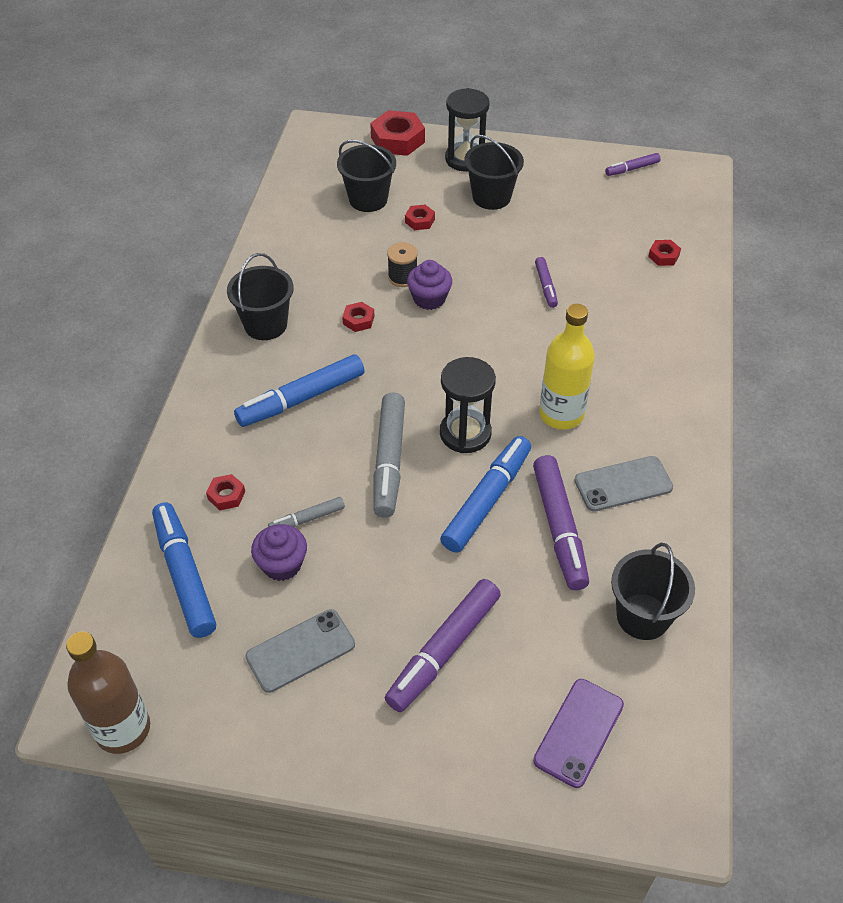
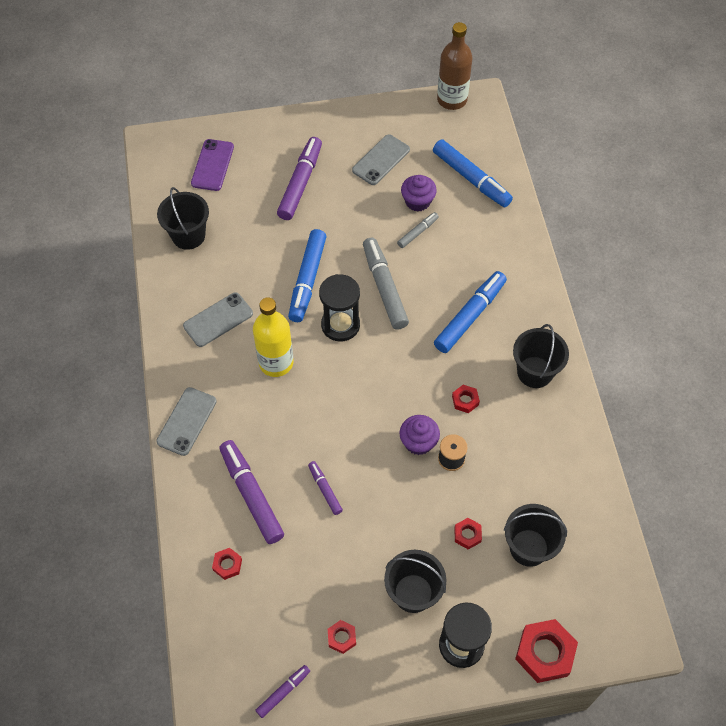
camera: 160 degrees right, 10 degrees up
(226, 495) = (477, 232): red nut -> red nut (341, 638)
(559, 528) = (253, 275): purple marker -> purple marker (251, 495)
(685, 383) = (187, 421): none -> grey phone

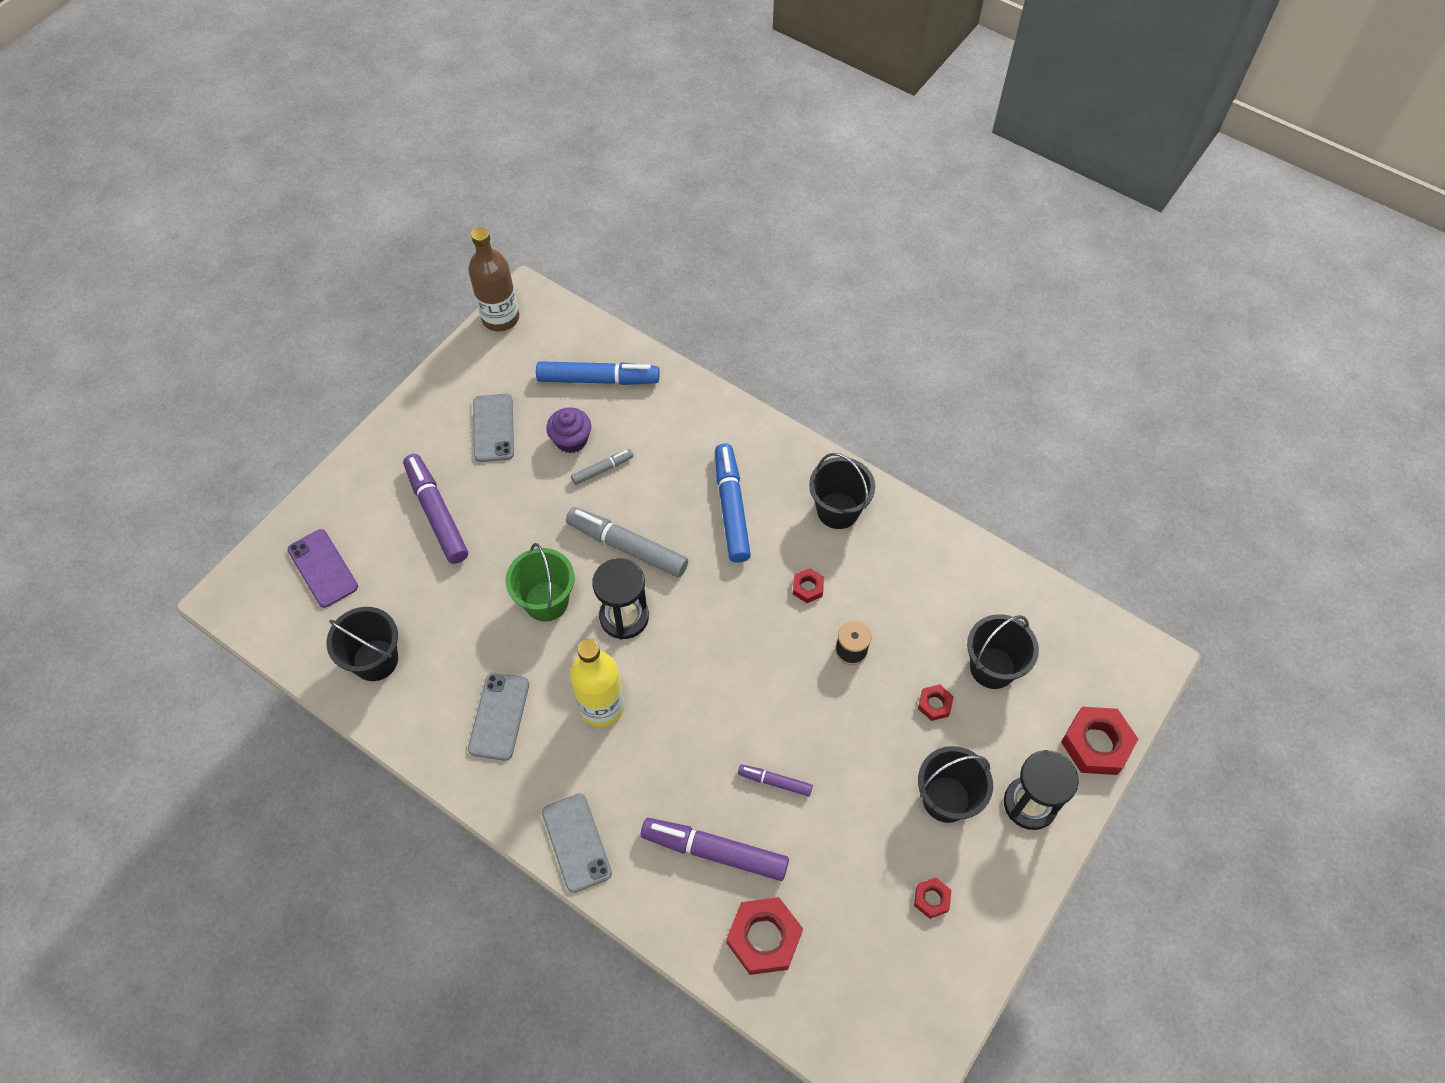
camera: 45 degrees left, 0 degrees up
(227, 565) = (764, 938): red nut -> red nut, size x1.94
(283, 692) = (936, 999): purple marker -> none
(307, 280) = (546, 601): blue marker -> green bucket
(417, 232) = (602, 469): grey marker -> grey marker turned 60 degrees clockwise
(418, 442) = (808, 661): purple cupcake -> none

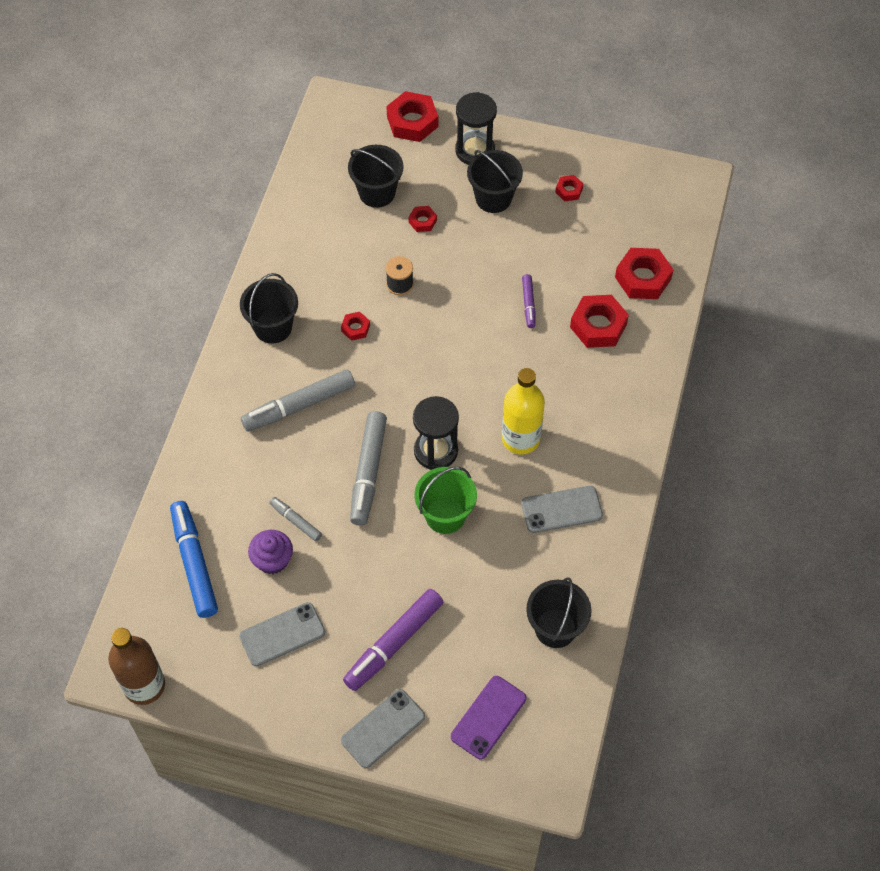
camera: 110 degrees left, 0 degrees up
(576, 842) = (634, 416): grey phone -> grey phone (383, 728)
(714, 852) = (598, 325): purple marker -> red nut
(731, 508) = (299, 406): blue marker -> grey marker

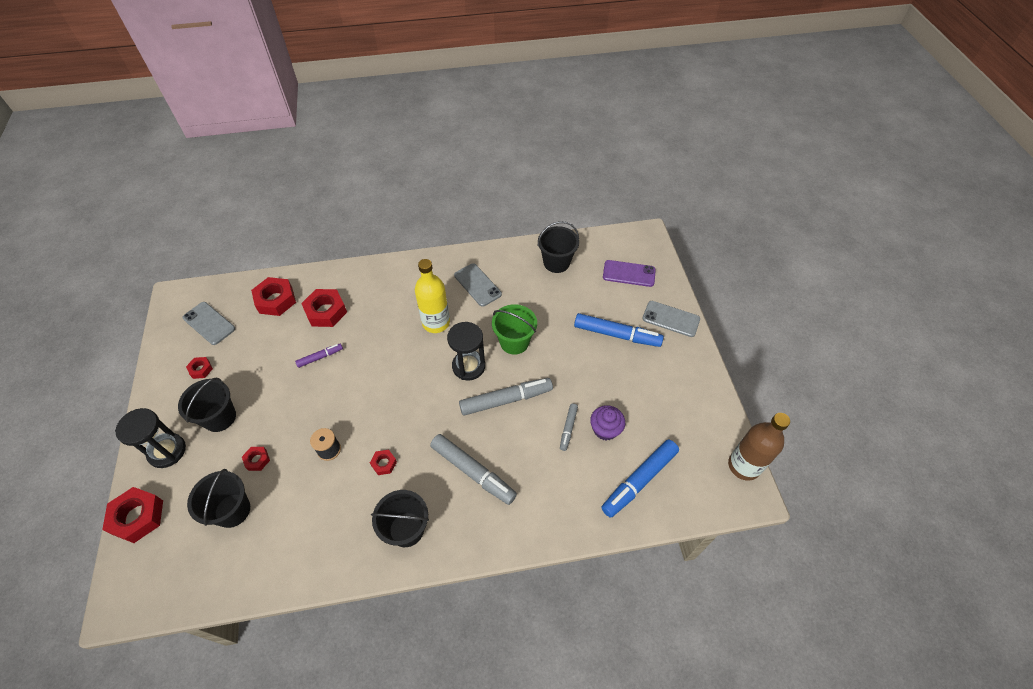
camera: 115 degrees left, 5 degrees down
(282, 634) = (652, 398): grey phone -> grey phone (209, 323)
(394, 643) = (617, 334): purple marker -> blue marker

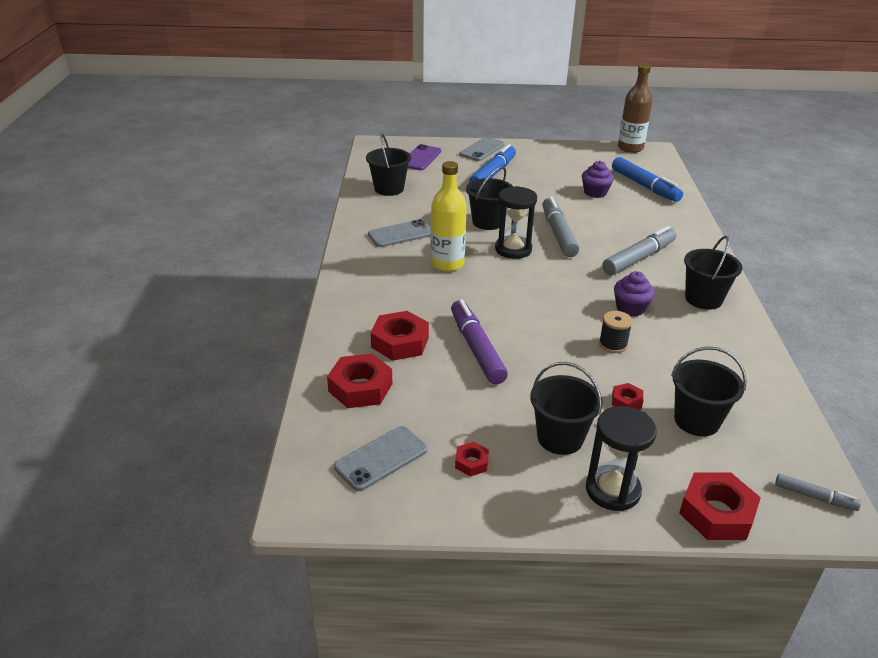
camera: 80 degrees left, 20 degrees down
(320, 357) = (476, 348): purple marker -> purple marker, size x1.92
(384, 463) = (630, 308): red nut -> purple cupcake
(514, 342) = (488, 222): green bucket -> black bucket
(568, 428) = (593, 208): grey marker -> grey marker (814, 497)

